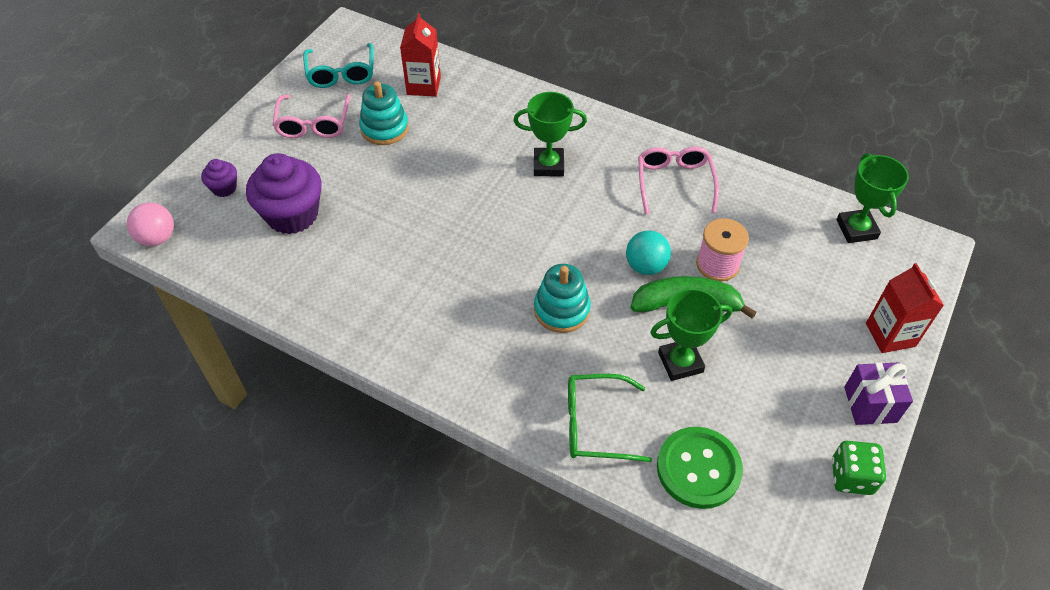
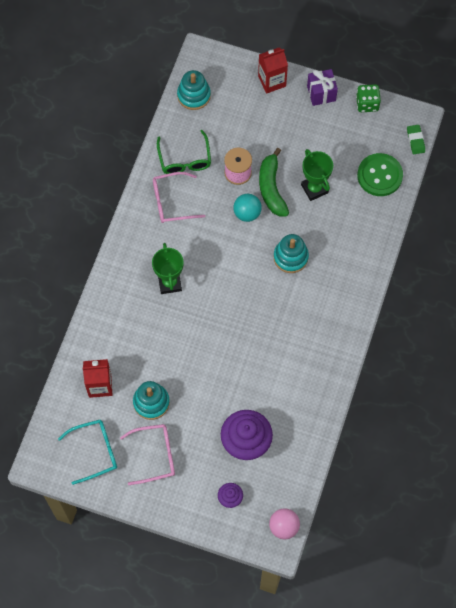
camera: 100 degrees left, 15 degrees up
(595, 424) = (365, 229): green glasses -> green glasses (185, 160)
(771, 548) = (415, 140): none -> green eraser
(856, 229) = (194, 95): green trophy -> turquoise stacking toy

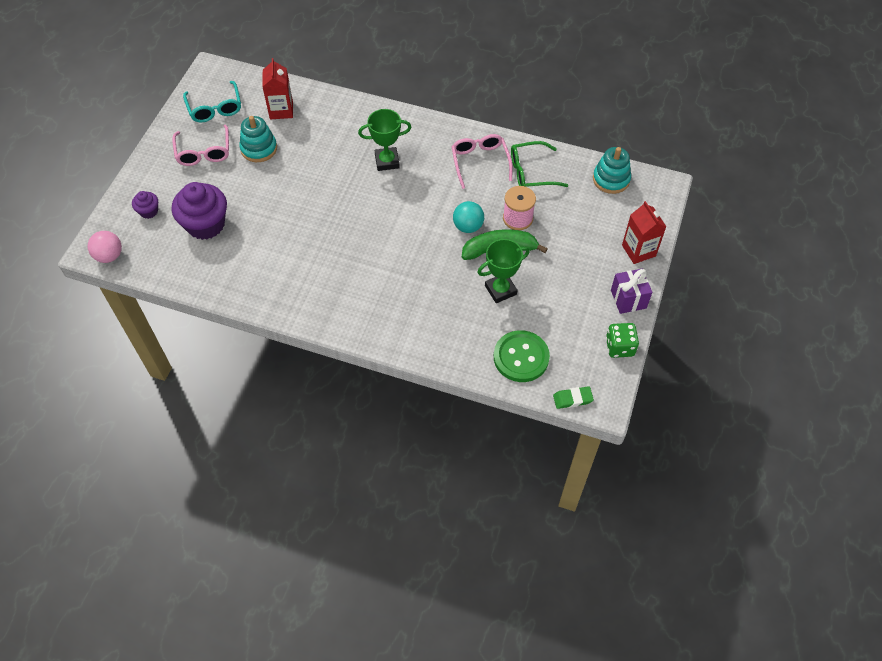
camera: 90 degrees right, 10 degrees down
(290, 257) = (414, 266): turquoise stacking toy -> none

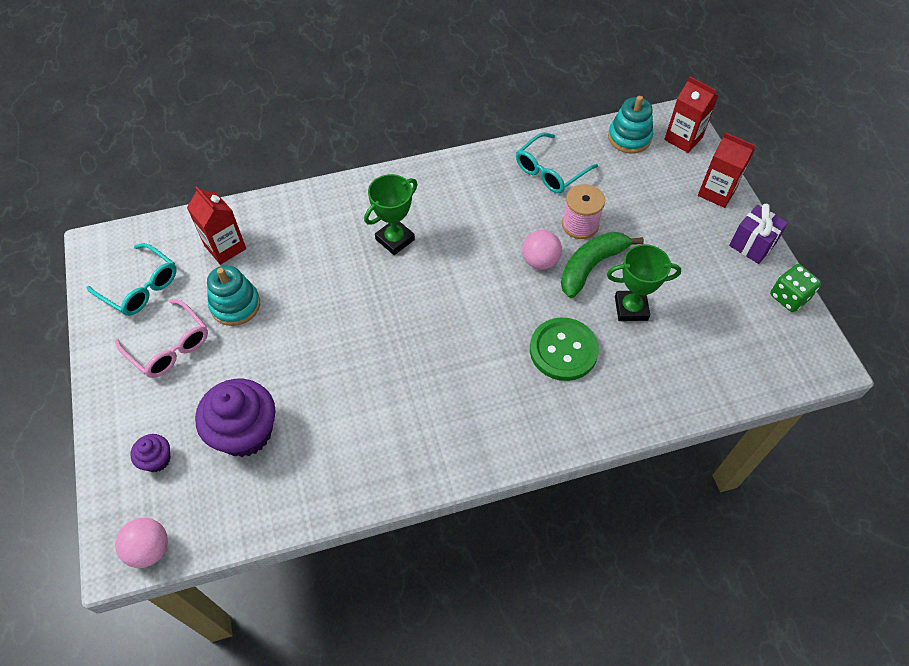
camera: 35 degrees left, 0 degrees up
(468, 226) = (540, 261): turquoise ball -> pink ball
(480, 162) = (491, 188): pink glasses -> none
(500, 290) = (631, 308): green trophy -> green trophy turned 60 degrees clockwise
(521, 357) = (714, 366): green button -> green button (563, 350)
(531, 172) = (550, 171): green glasses -> turquoise glasses
(572, 399) = (799, 378): green eraser -> none
(651, 201) = (683, 138): none -> red carton

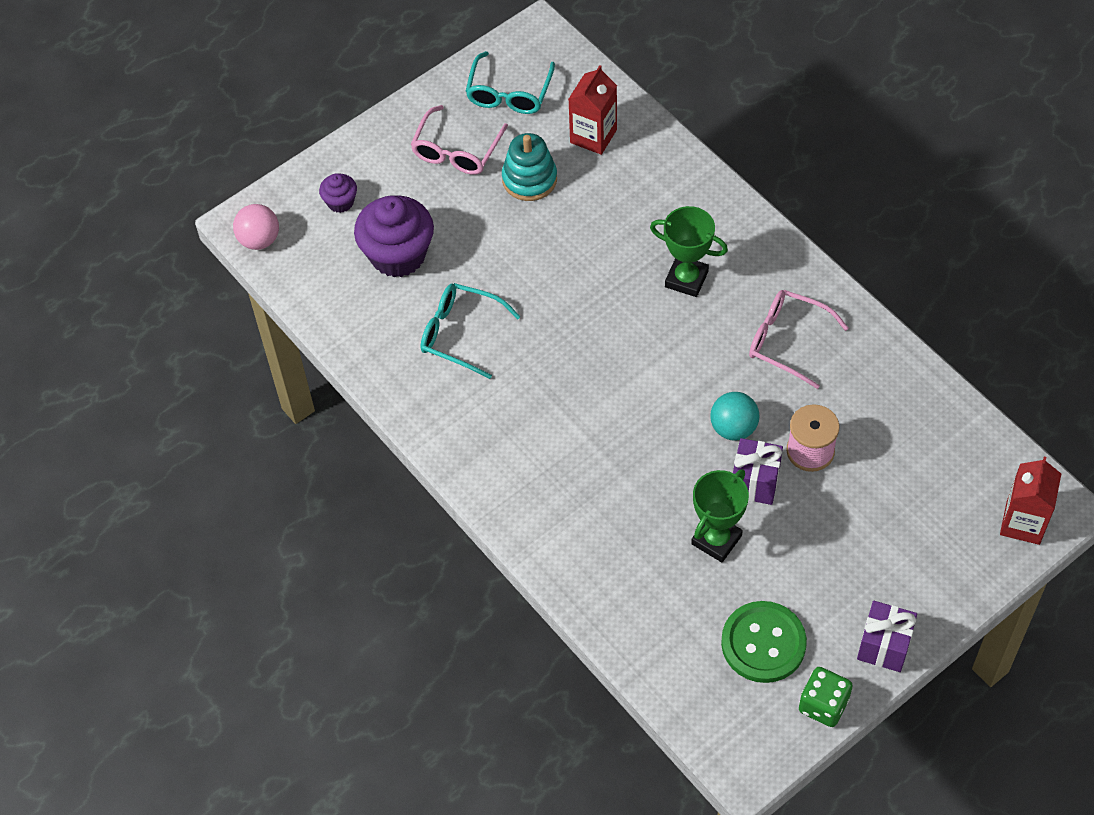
camera: 70 degrees right, 0 degrees up
(482, 202) = (786, 341): none -> pink glasses
(540, 261) = (733, 428): pink ball -> turquoise ball
(550, 171) = (876, 393): turquoise glasses -> turquoise glasses (460, 333)
(563, 350) = (625, 490): green button -> green button (763, 643)
(591, 266) = (754, 482): green banana -> purple gift
(629, 138) = (986, 461): turquoise stacking toy -> none
(631, 308) = (716, 540): green trophy -> green trophy turned 60 degrees clockwise
(716, 192) = (949, 585): red carton -> none

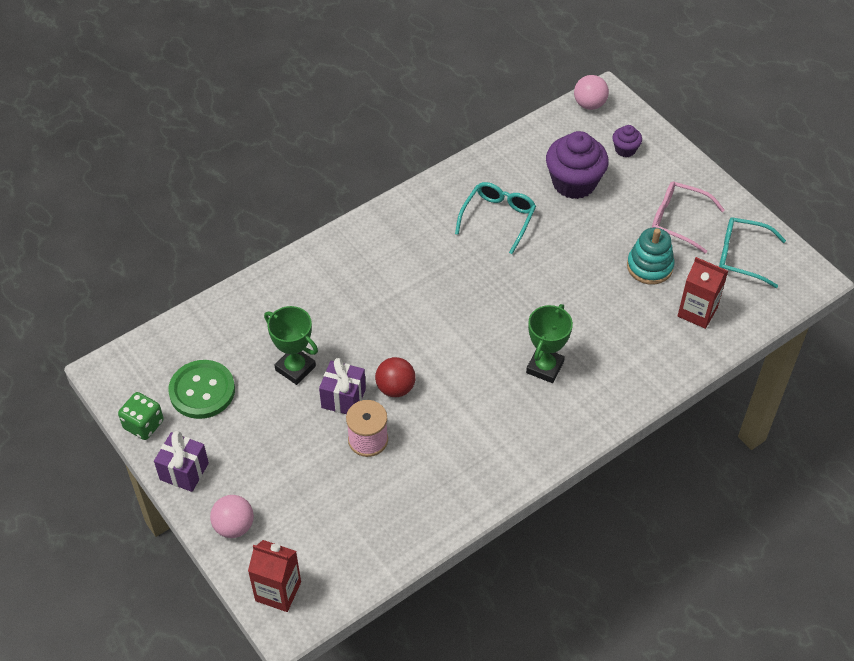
camera: 90 degrees right, 5 degrees down
(733, 428) = (395, 388): turquoise ball -> red ball
(786, 341) = (478, 434): pink glasses -> none
(949, 579) = (234, 526): none -> pink ball

